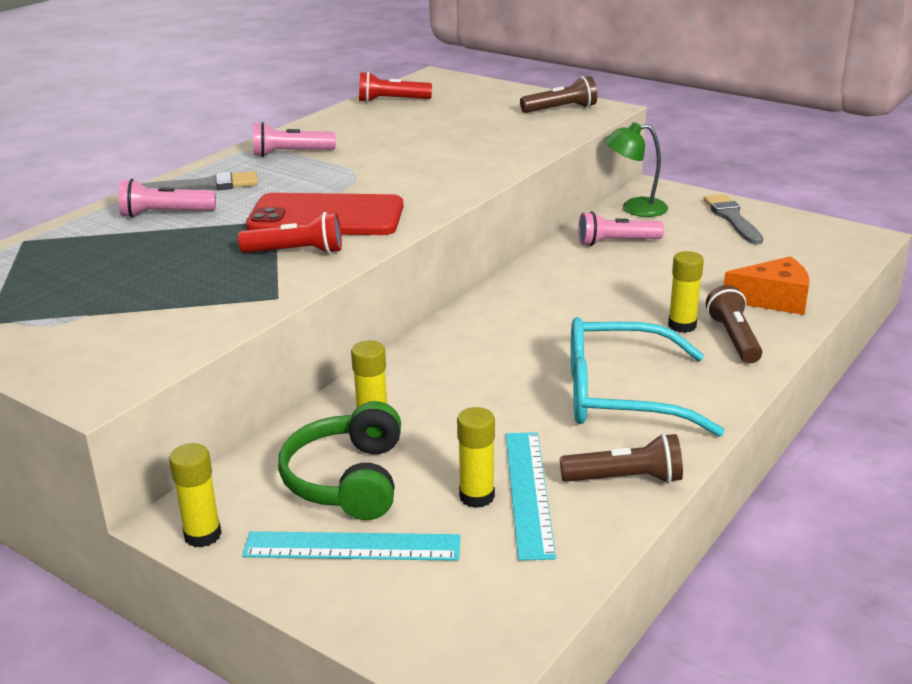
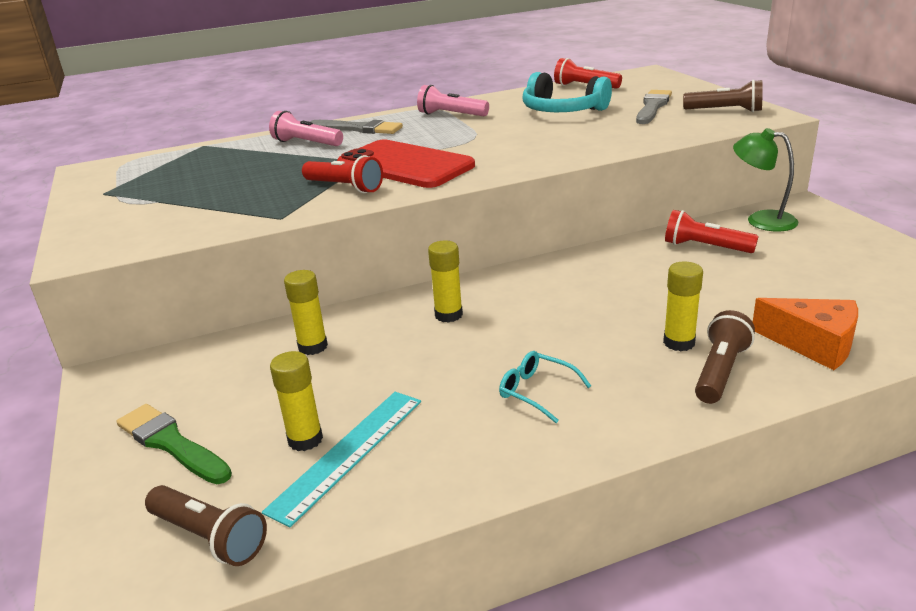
camera: 35 degrees right, 0 degrees up
(202, 535) = (102, 393): yellow glue stick -> yellow glue stick (448, 315)
(347, 480) = (238, 386): green headphones -> none
(352, 546) = (171, 443): turquoise ruler -> green brush
(406, 131) = (562, 111): none -> turquoise headphones
(616, 242) = (705, 247): pink flashlight -> red flashlight
(620, 395) = (537, 392): turquoise glasses -> turquoise glasses, size x0.44
(625, 479) = (442, 475): brown flashlight -> brown flashlight (209, 537)
(732, 218) = (859, 250): grey brush -> grey brush (652, 107)

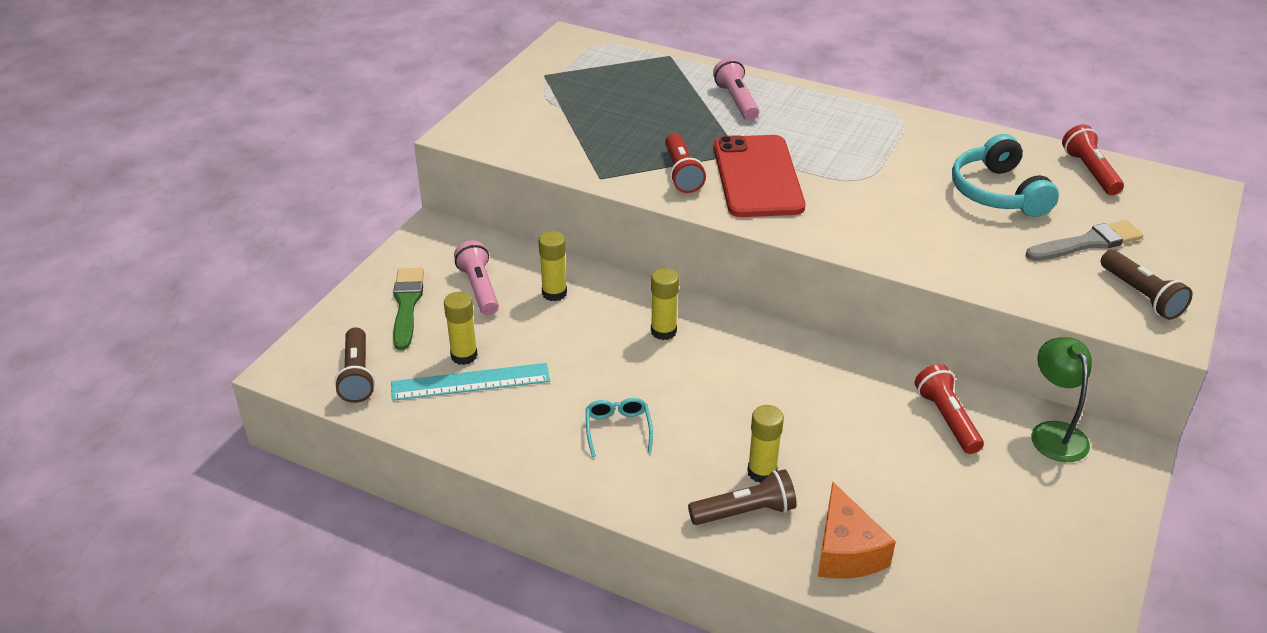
camera: 45 degrees right, 10 degrees up
(359, 129) = (800, 106): grey brush -> none
(451, 115) = (898, 135): pink flashlight -> pink flashlight (479, 288)

